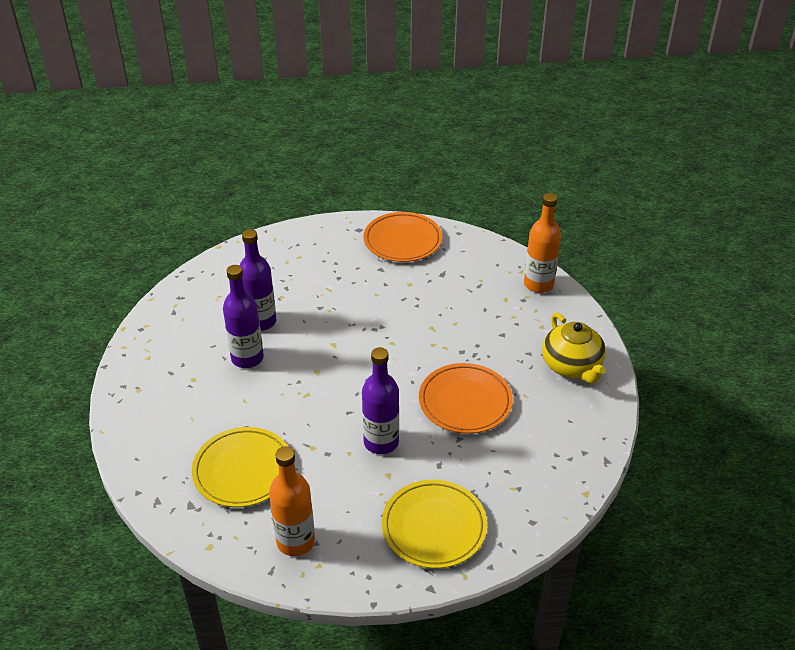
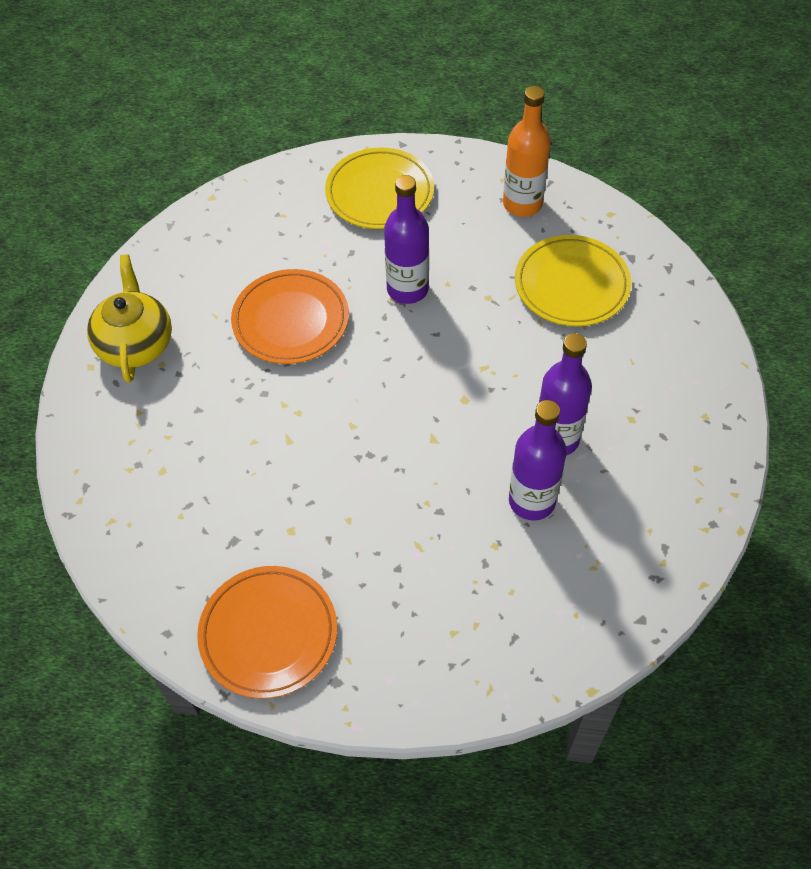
camera: 165 degrees left, 15 degrees up
(538, 284) = (100, 488): orange bottle -> none

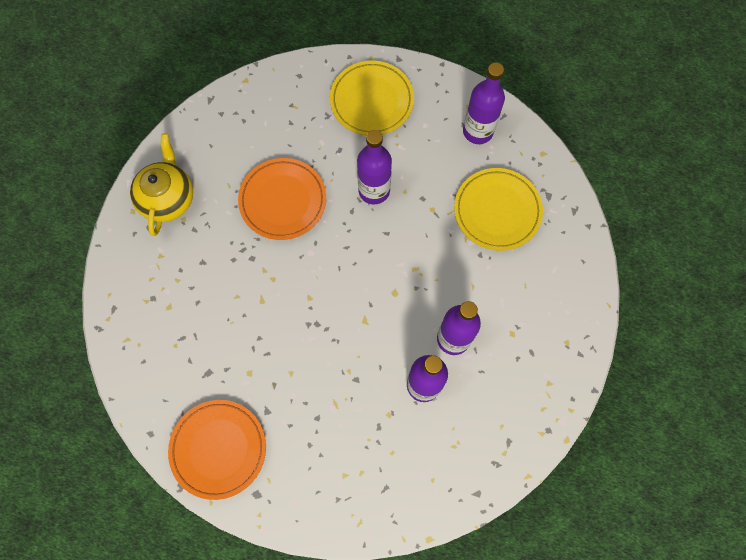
camera: 10 degrees right, 15 degrees up
(522, 204) = (477, 131): orange bottle -> purple bottle

